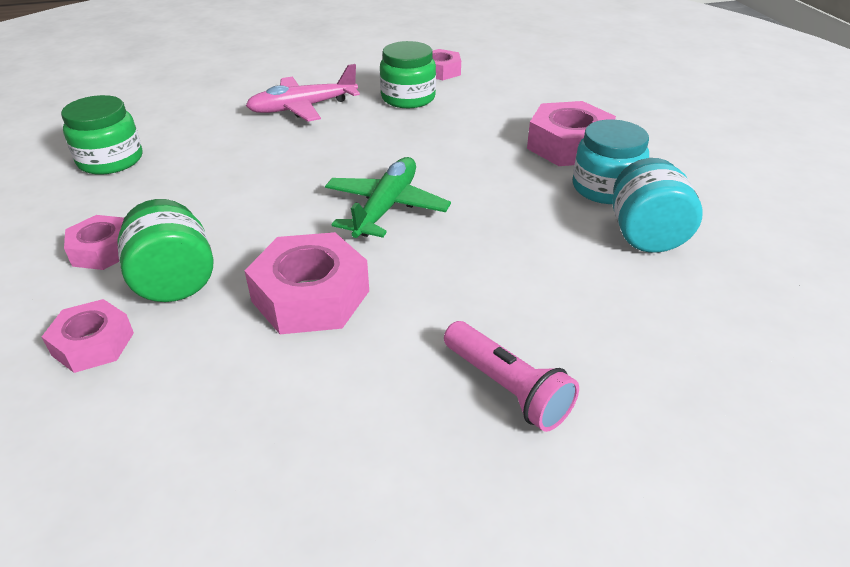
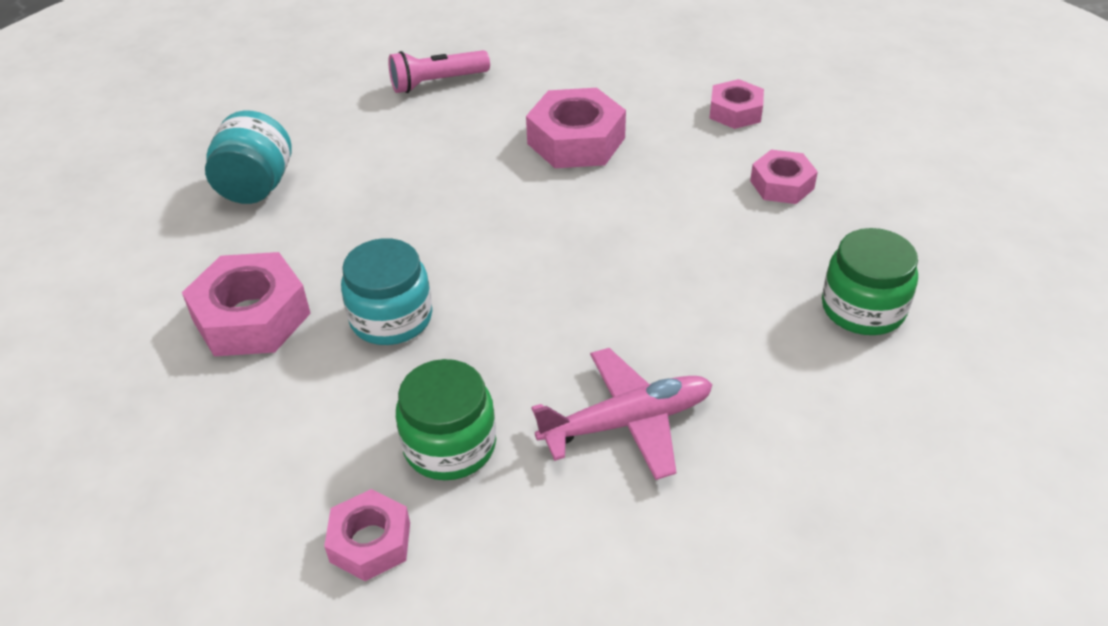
camera: 175 degrees left, 5 degrees up
(175, 282) = (697, 154): green jar -> none
(386, 207) = (506, 225): green plane -> none
(506, 388) = (437, 82): pink flashlight -> pink flashlight turned 75 degrees counterclockwise
(605, 188) = (253, 245): turquoise jar -> turquoise jar (391, 318)

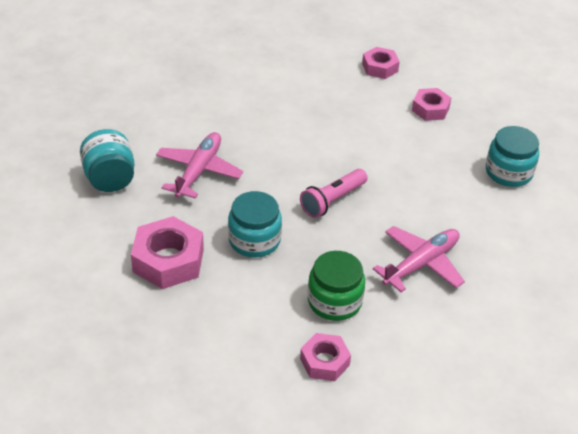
camera: 25 degrees left, 0 degrees up
(379, 202) = (198, 171): none -> pink plane
(437, 82) = (181, 83): pink flashlight -> pink flashlight (332, 200)
(576, 141) = (295, 105): pink nut -> none
(863, 308) = (508, 172): green jar -> turquoise jar

